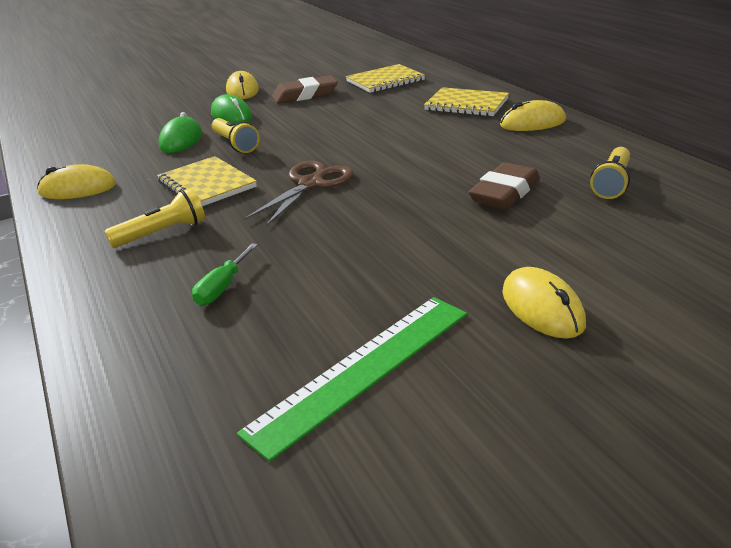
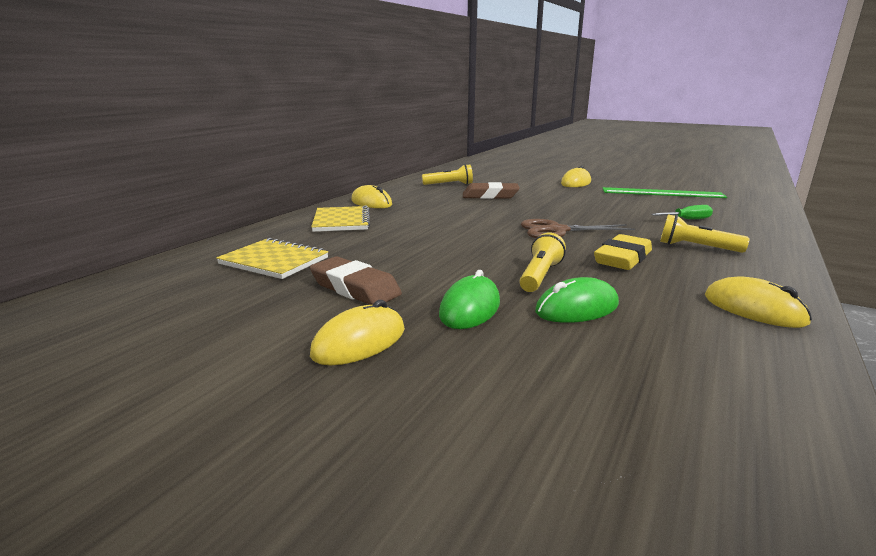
camera: 125 degrees left, 10 degrees down
(207, 184) = (623, 259): yellow notebook -> yellow eraser

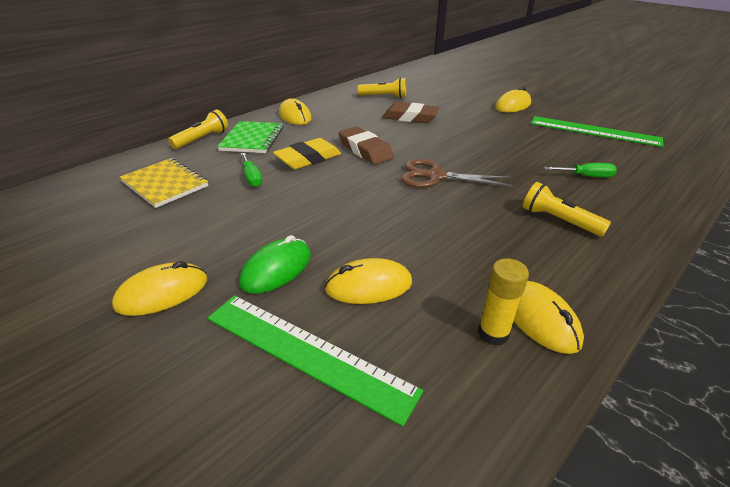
camera: 15 degrees right, 15 degrees up
(341, 221) = (252, 139): yellow notebook -> green notebook
(355, 288) = (203, 228): brown eraser -> brown eraser (365, 150)
(371, 247) = (252, 178): none -> green screwdriver
(540, 276) = (369, 237): yellow flashlight -> yellow flashlight (202, 139)
(568, 363) = (306, 353): none -> green ruler
(577, 308) = (369, 286): green mouse -> yellow mouse
(623, 259) = (467, 226): yellow eraser -> yellow eraser (308, 159)
(726, 324) = (493, 333): none -> yellow glue stick

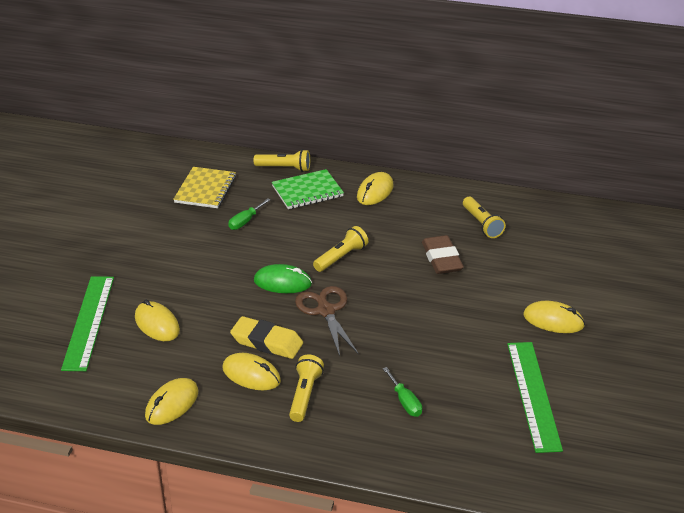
camera: 60 degrees right, 0 degrees up
(162, 293) = (100, 251): yellow mouse -> yellow mouse (251, 375)
(276, 269) = (148, 282): green mouse -> green mouse (282, 282)
(308, 159) = (298, 234): yellow eraser -> yellow eraser (267, 342)
(365, 150) = (341, 257): brown eraser -> yellow flashlight
(493, 333) = (146, 387): yellow glue stick -> none

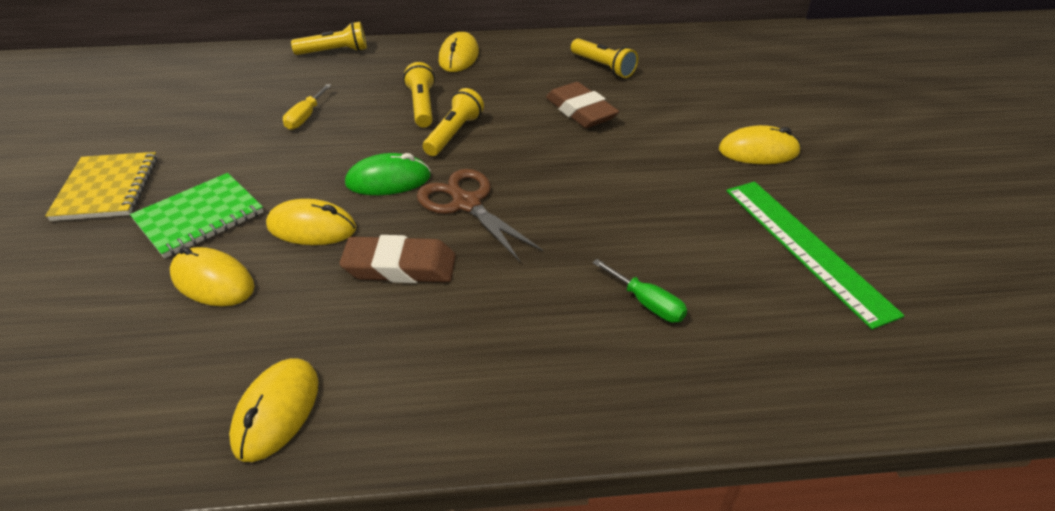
camera: 20 degrees left, 5 degrees up
(88, 322) = (90, 305): green ruler -> none
(205, 189) = (236, 91): yellow notebook -> yellow notebook (107, 188)
(245, 221) = (305, 117): green screwdriver -> yellow screwdriver
(251, 375) = (396, 323): yellow mouse -> yellow mouse (312, 227)
(267, 342) = (400, 267): yellow eraser -> brown eraser
(305, 395) = (495, 333): yellow flashlight -> yellow flashlight (422, 106)
(307, 191) = (374, 70): green notebook -> green notebook (199, 217)

